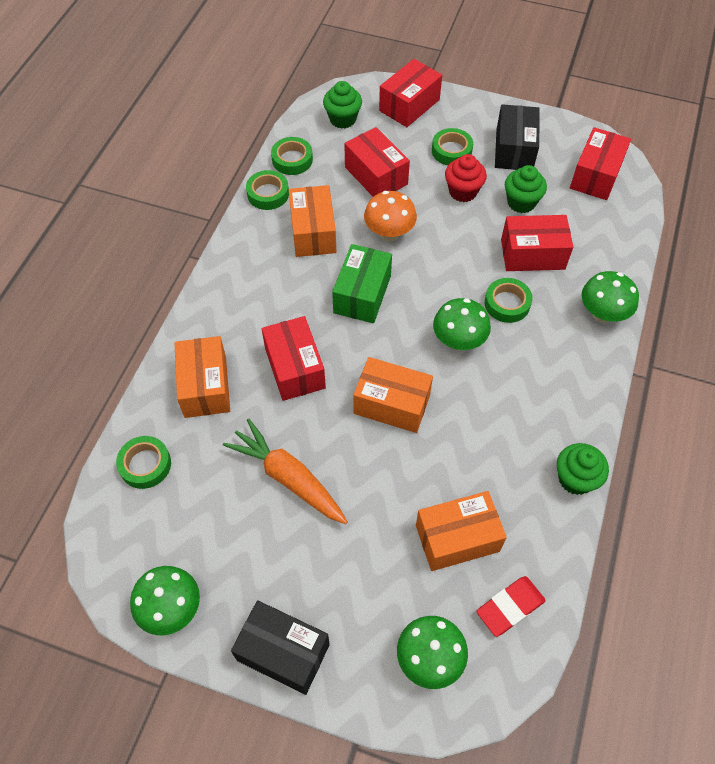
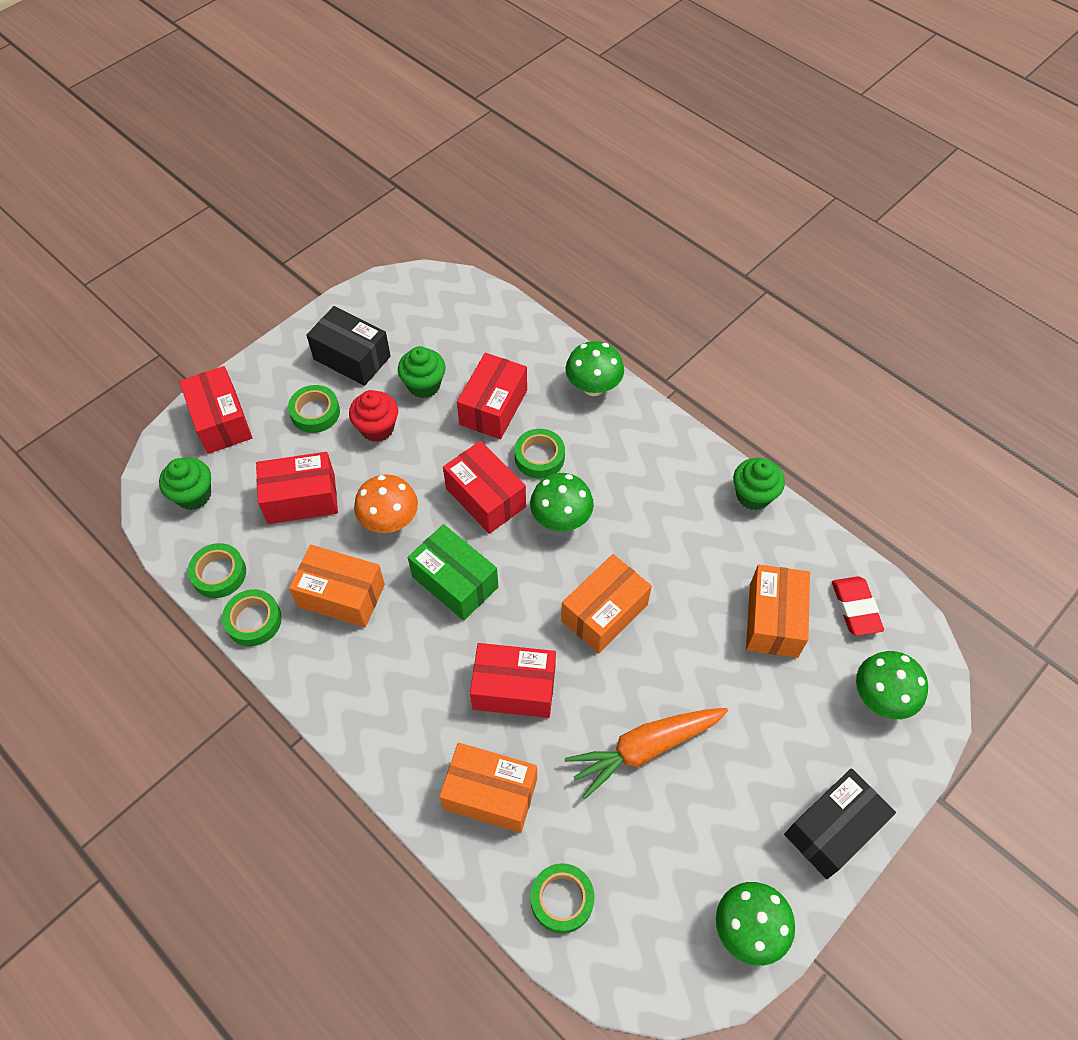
camera: 65 degrees left, 0 degrees up
(596, 175) = (430, 309): red box -> red box (485, 497)

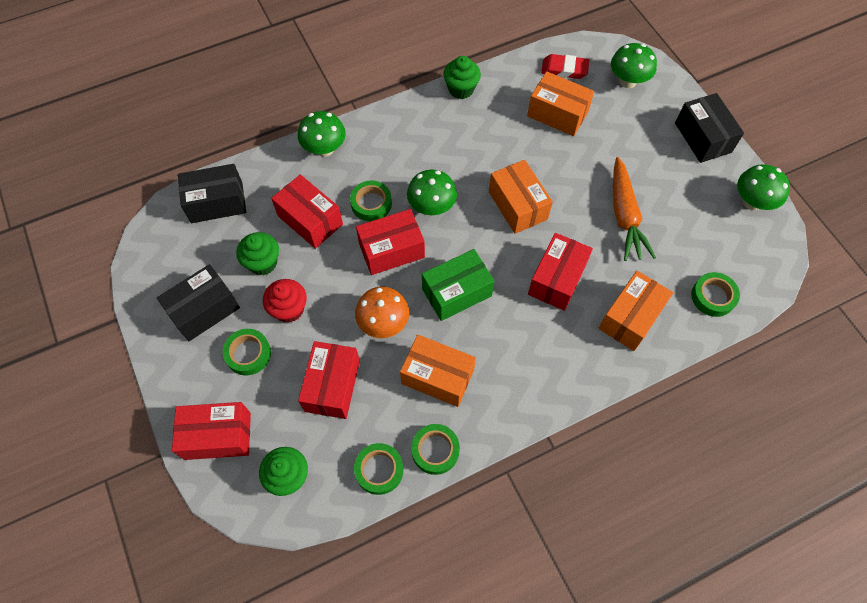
camera: 70 degrees left, 5 degrees up
(341, 595) = (437, 376): orange box -> orange box turned 75 degrees clockwise
(481, 319) = (217, 202): none -> black box

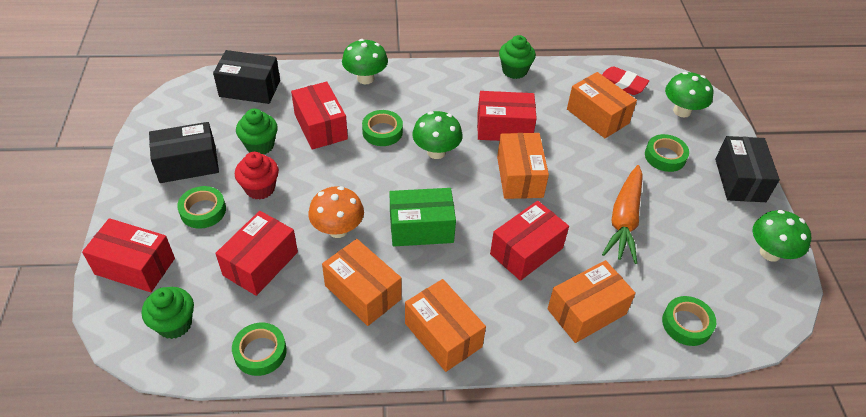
camera: 20 degrees right, 15 degrees down
(391, 250) = (379, 173): red box -> red box (504, 128)
(435, 450) = (323, 356): green tape -> green tape (665, 156)
(525, 388) = (443, 335): none -> orange box

